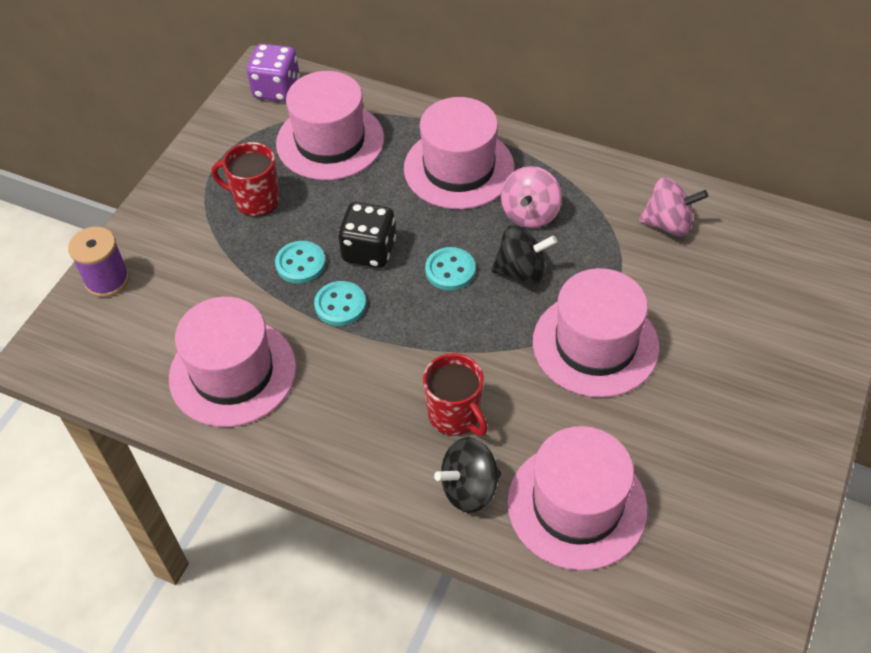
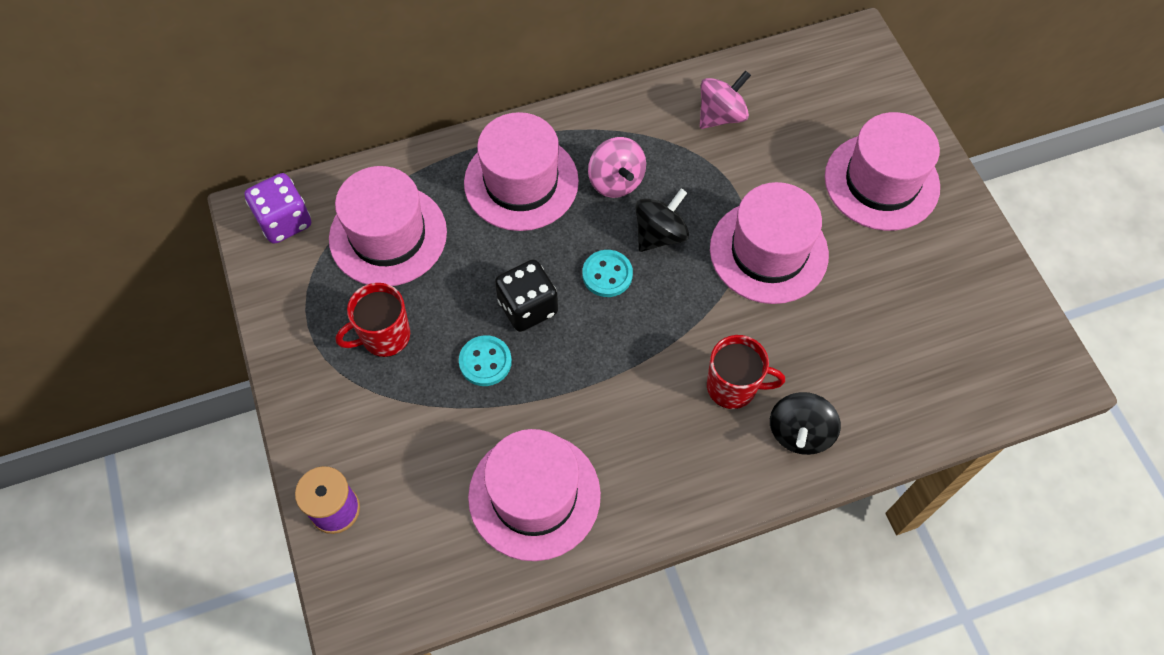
camera: 45 degrees left, 10 degrees up
(340, 305) = (555, 370): turquoise button -> none
(577, 505) = (877, 382): pink hat -> pink hat (881, 182)

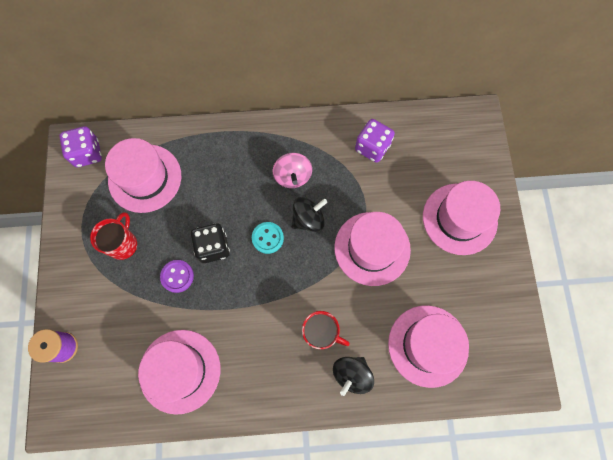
camera: 15 degrees right, 10 degrees up
(384, 336) = (123, 244): red mug -> red mug turned 120 degrees clockwise
(485, 362) = (177, 276): turquoise button -> purple button
(521, 182) = (234, 162): pink hat -> pink hat (428, 345)
(721, 115) = (372, 147): pink spinning top -> purple dice

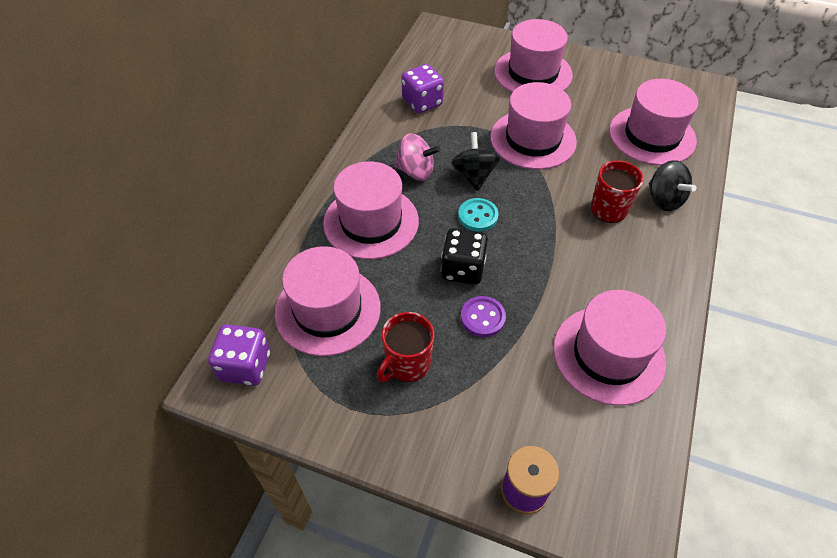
camera: 65 degrees left, 20 degrees down
(123, 244) = (407, 364): red mug -> red mug turned 90 degrees counterclockwise
(229, 169) = (371, 222): none -> pink hat

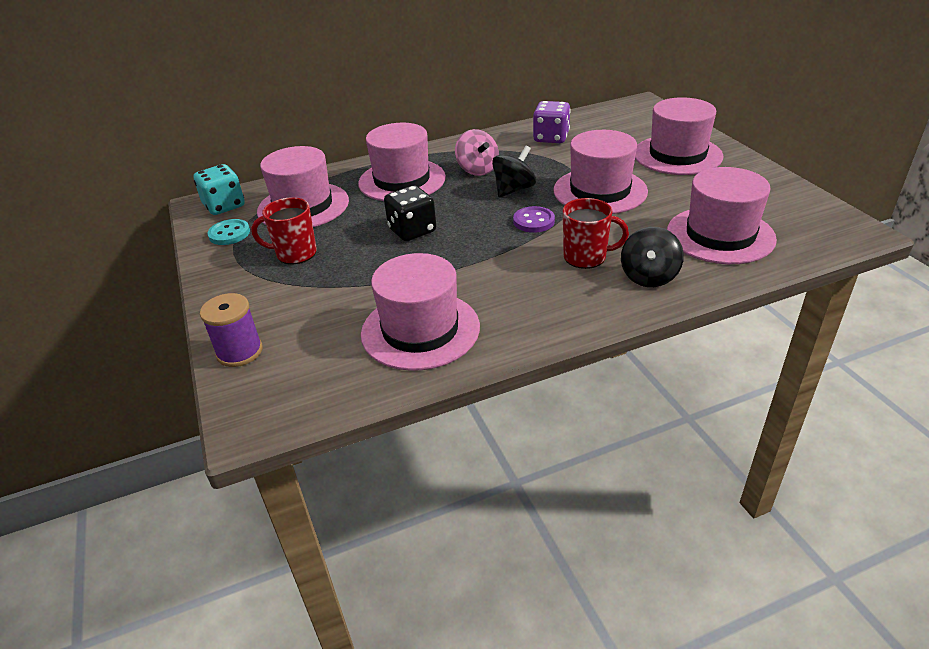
camera: 50 degrees right, 15 degrees down
(245, 366) = (224, 206): purple dice -> turquoise dice
(478, 216) = (475, 211): turquoise button -> turquoise button (229, 234)
(482, 317) = (377, 260): purple button -> purple button (533, 221)

